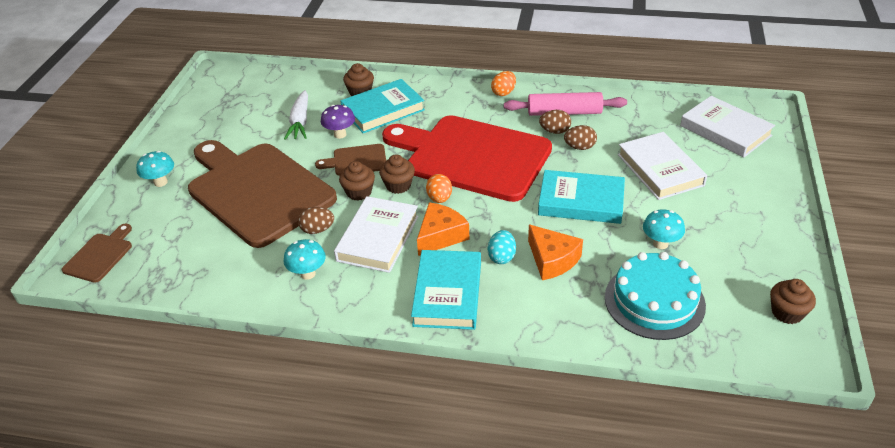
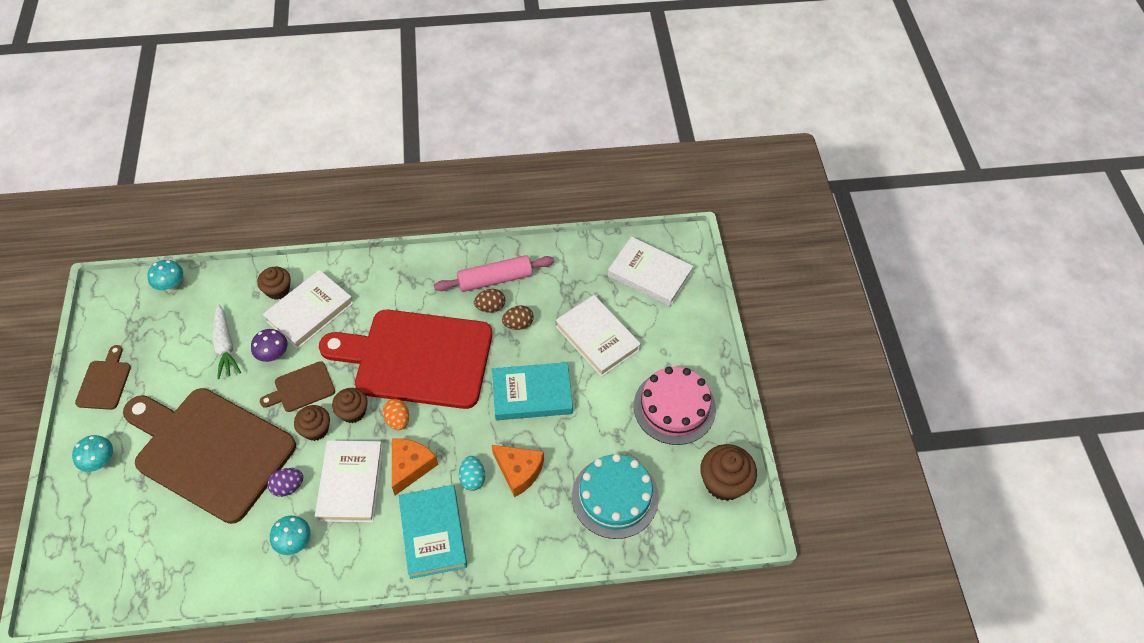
camera: 20 degrees left, 15 degrees up
(100, 255) = (73, 572): brown cutting board -> brown cutting board (104, 382)
(317, 230) = (288, 487): brown egg -> purple egg
(383, 110) = (309, 312): turquoise book -> white book
(503, 93) = (429, 262): orange egg -> none
(660, 243) = (611, 429): turquoise mushroom -> turquoise mushroom (171, 286)
(736, 237) = (674, 407): none -> pink cake
(787, 312) = (724, 482): brown cupcake -> brown cupcake, size x1.53

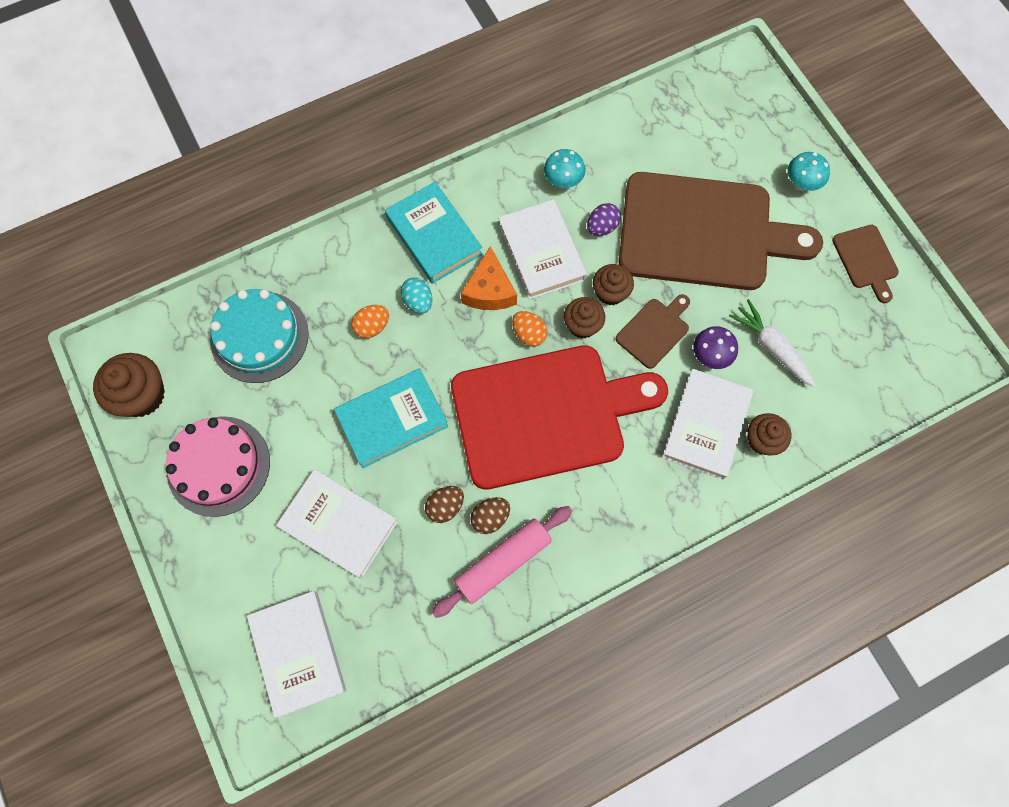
camera: 160 degrees right, 15 degrees up
(171, 286) = (890, 396): turquoise mushroom -> none
(519, 471) = (372, 326): orange cheese -> orange egg
(649, 274) = (298, 653): white book -> white book turned 60 degrees clockwise

